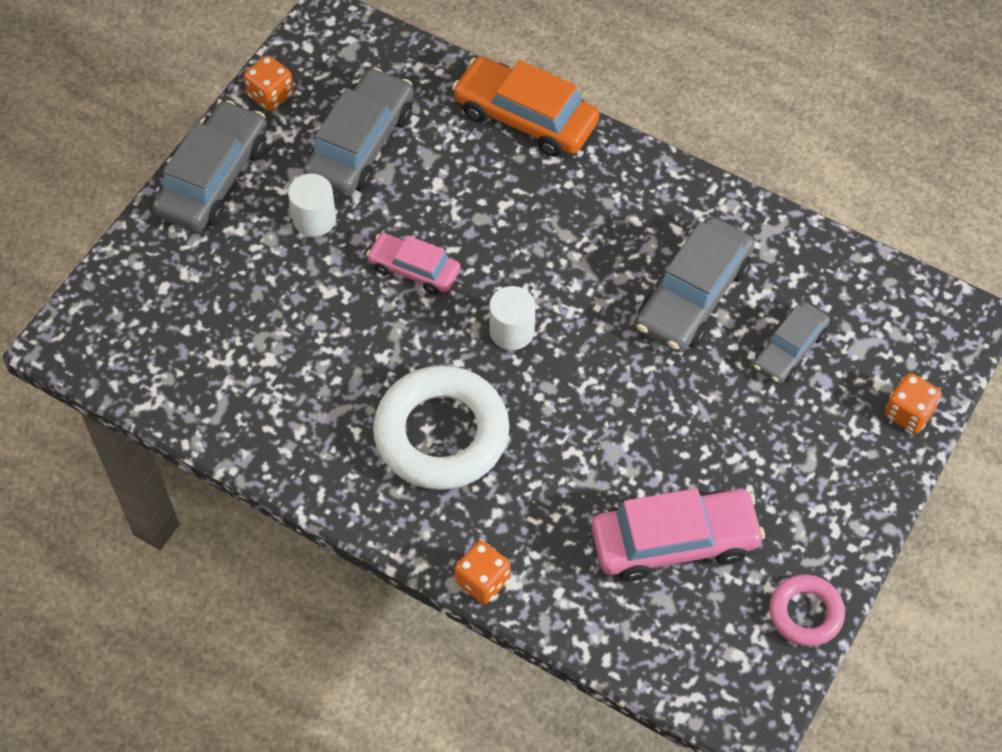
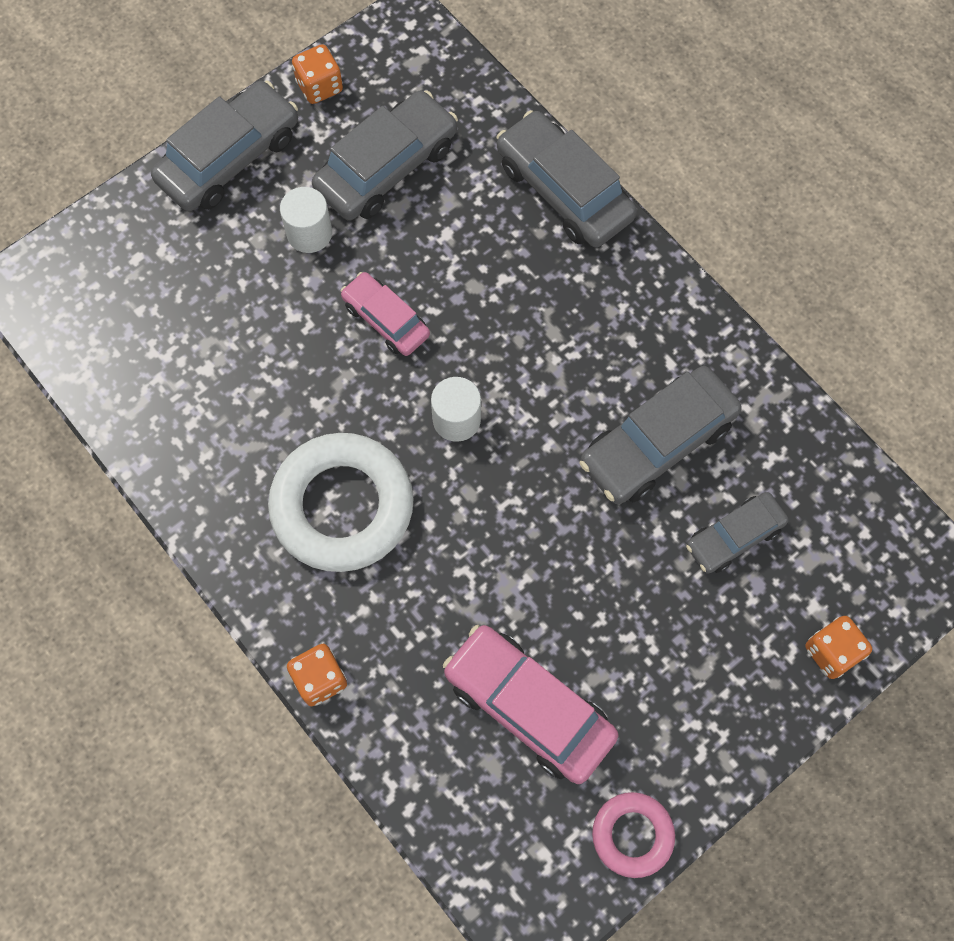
camera: 20 degrees right, 10 degrees up
(525, 117) = (564, 190): orange car -> grey car
(674, 542) = (529, 707): pink car -> pink car turned 150 degrees counterclockwise

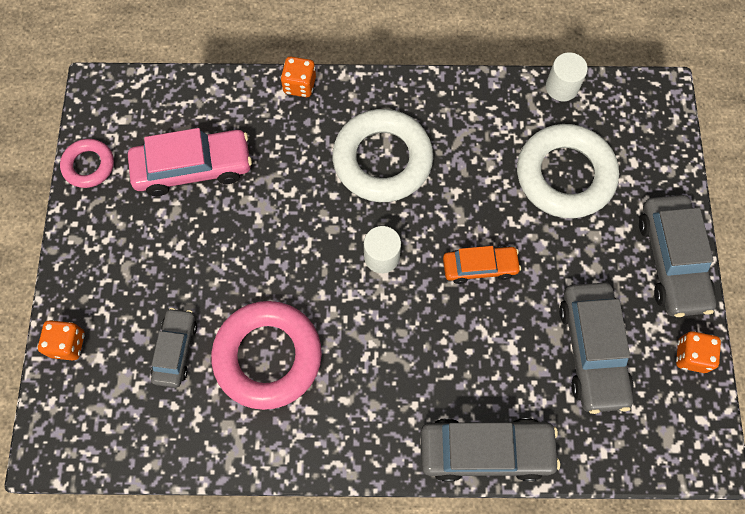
camera: 130 degrees right, 0 degrees up
(208, 312) = (565, 175): none -> white ring
(309, 233) = (577, 268): white cylinder -> white cylinder (561, 87)
(386, 319) = (480, 267): pink car -> orange car
(657, 443) = (268, 356): grey car -> pink ring

